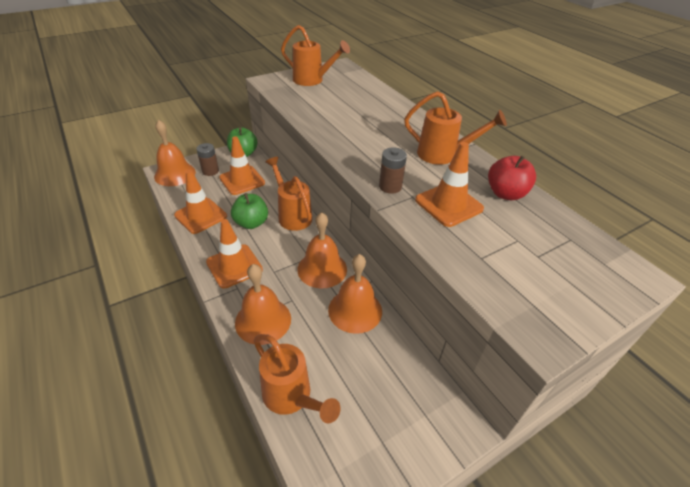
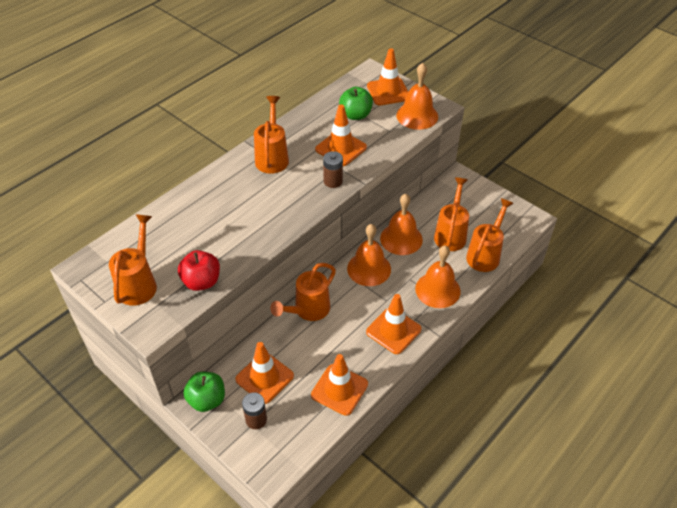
camera: 105 degrees left, 5 degrees up
(175, 174) = (274, 457): orange bell -> orange bell (417, 115)
(251, 223) = (332, 340): green apple -> green apple (355, 115)
(344, 368) = (451, 234): none -> orange watering can
(505, 194) = (313, 122): red apple -> red apple (201, 282)
(583, 282) = (388, 92): none -> orange traffic cone

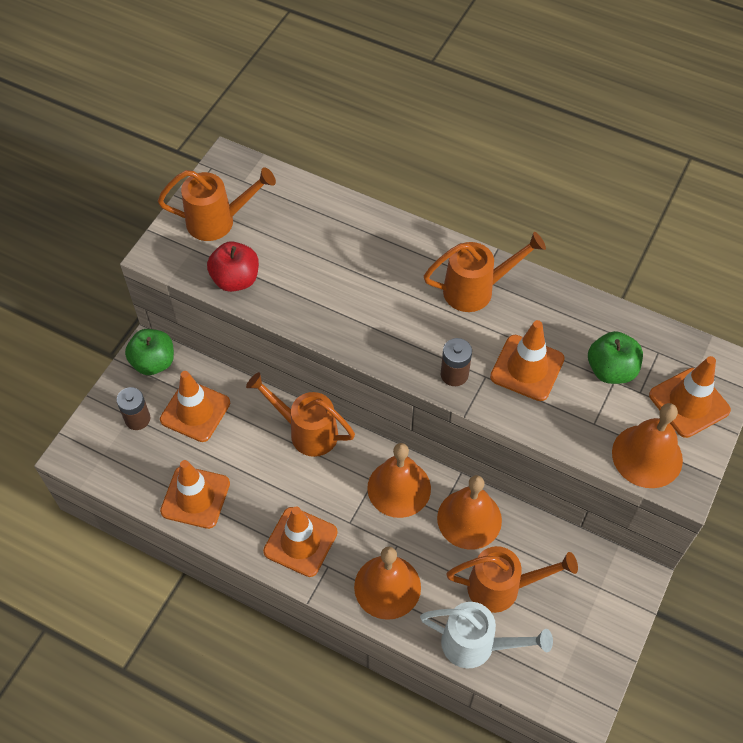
camera: 75 degrees right, 10 degrees up
(485, 255) = (476, 645): orange watering can -> white watering can

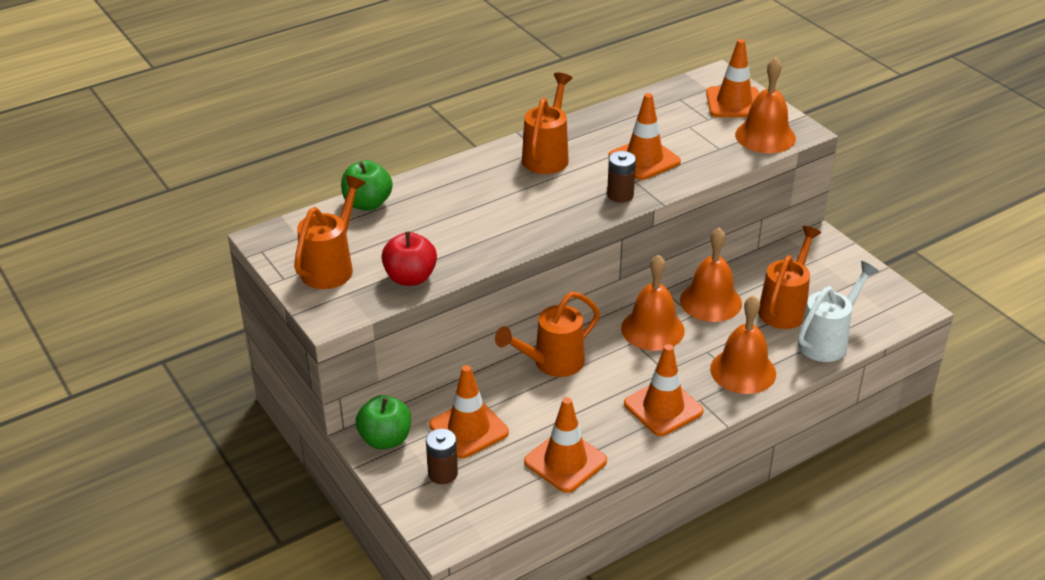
camera: 60 degrees left, 20 degrees down
(611, 370) = (678, 124): green apple -> green apple (367, 204)

